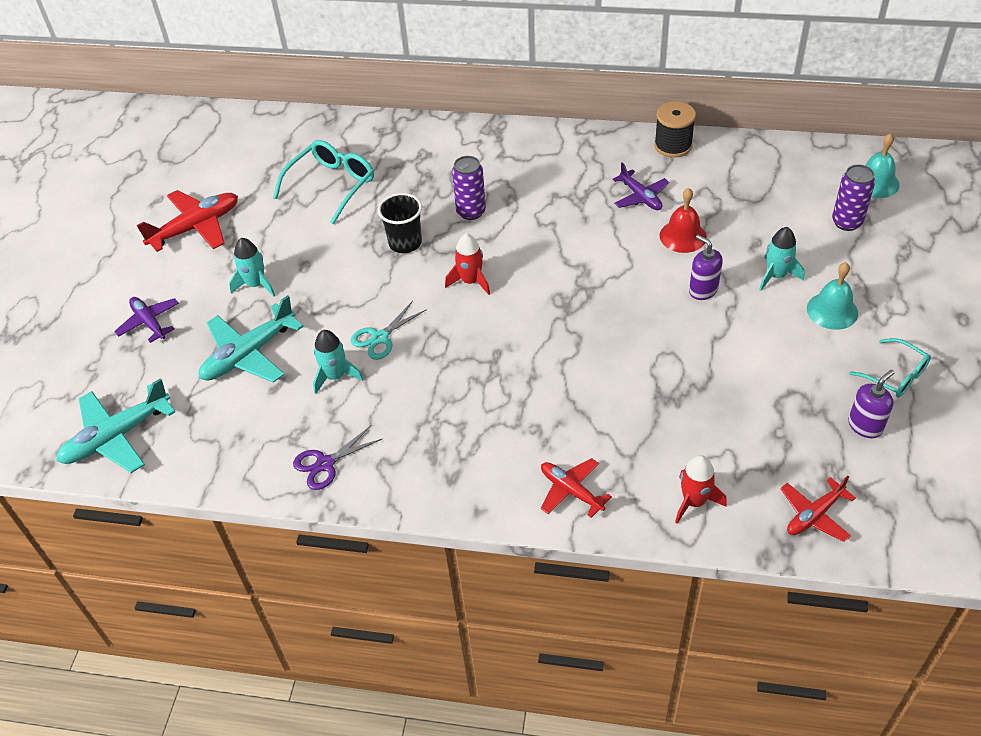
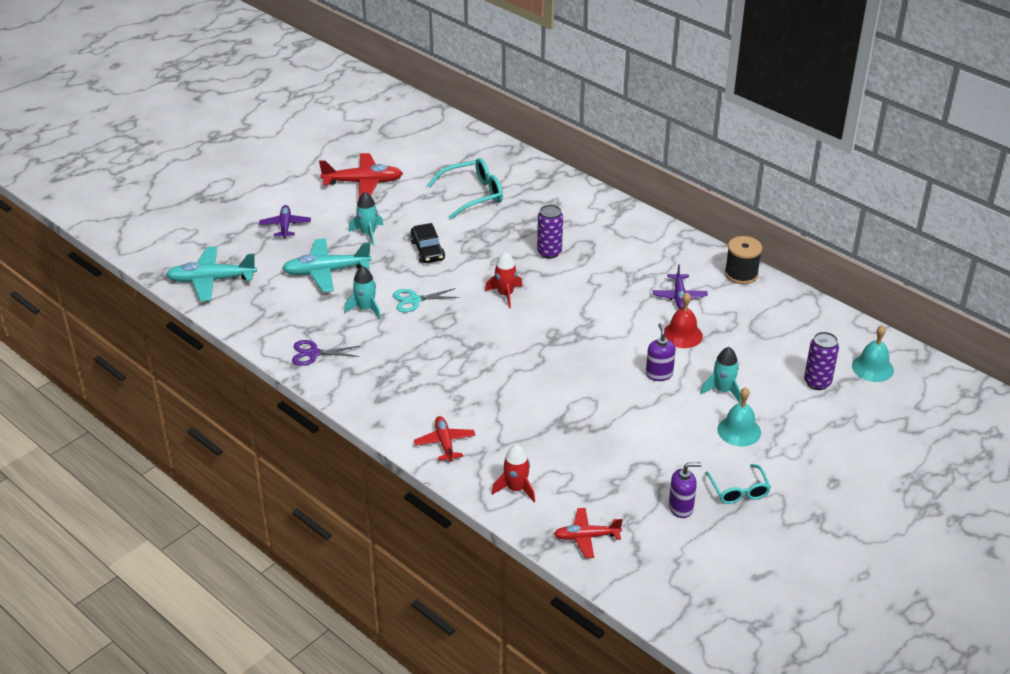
camera: 30 degrees right, 10 degrees down
(341, 272) = (427, 250): none -> black car
(405, 243) = (486, 252): black cup -> none

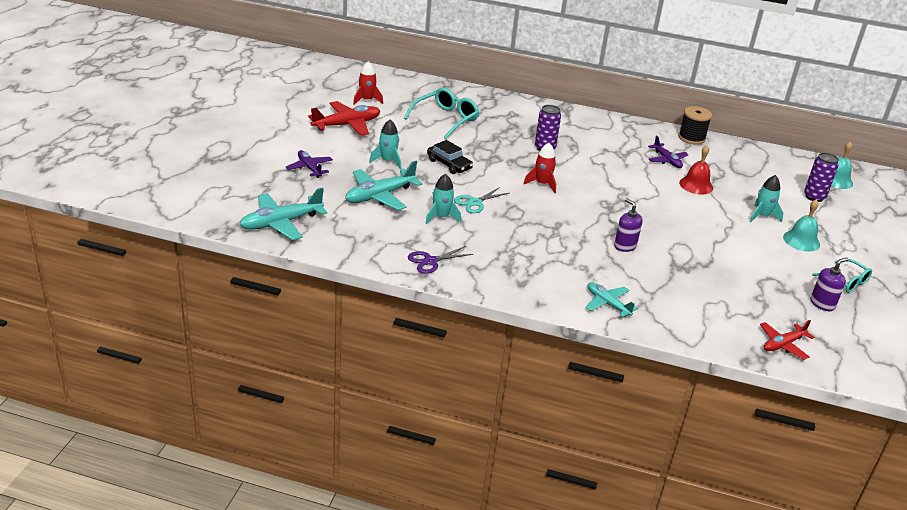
camera: 30 degrees left, 5 degrees down
(445, 443) = (607, 304): red plane -> turquoise plane
(516, 489) = (696, 323): red rocket -> red rocket (367, 100)
(659, 374) = (709, 215): purple soap dispenser -> purple soap dispenser (625, 246)

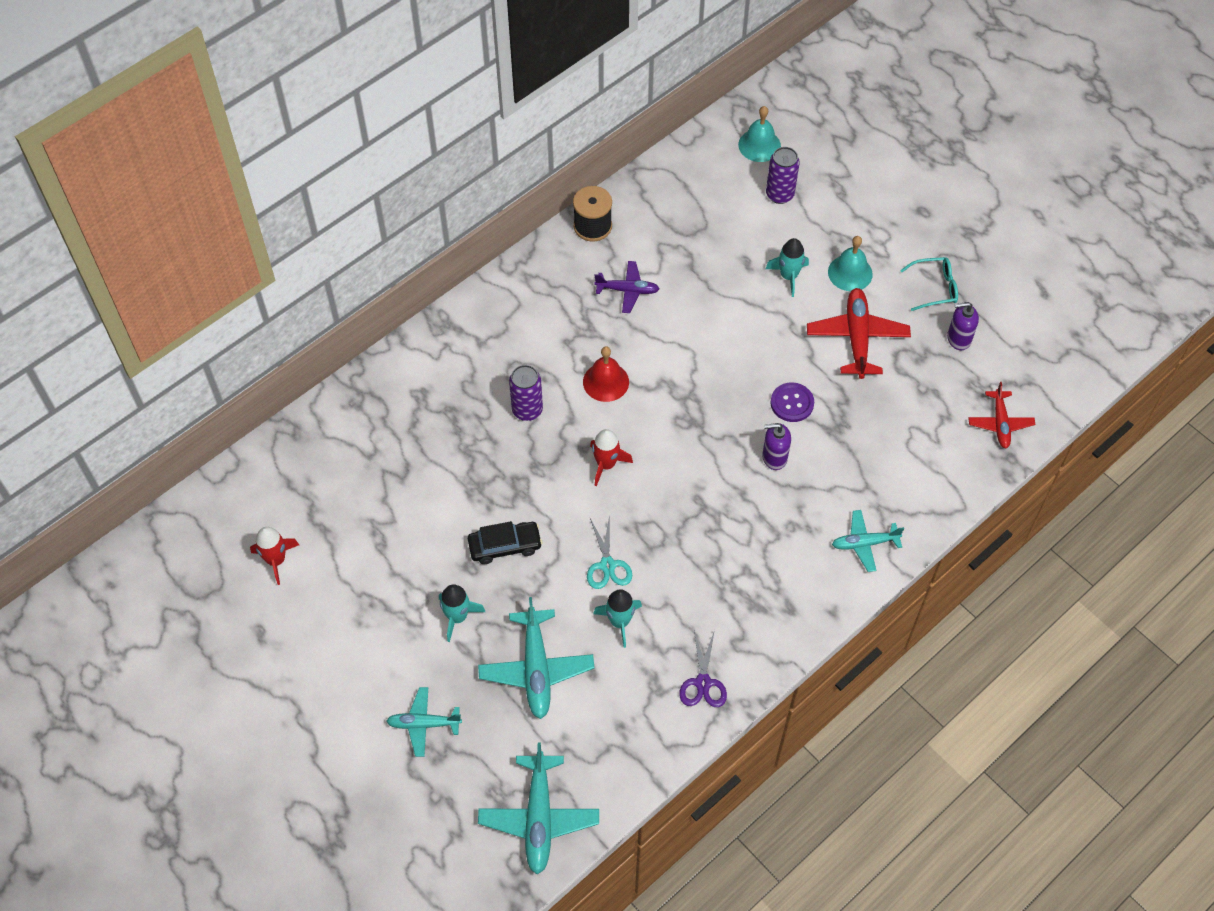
camera: 55 degrees left, 25 degrees up
(309, 168) = (424, 724): purple plane -> turquoise plane
(347, 125) = (333, 621): red plane -> red plane (857, 338)
(446, 119) = (388, 486): turquoise glasses -> none
(673, 243) = (792, 403): none -> purple button
(696, 185) = (695, 298): red bell -> red bell (606, 382)
(822, 304) = (958, 338): purple soap dispenser -> purple soap dispenser turned 90 degrees counterclockwise

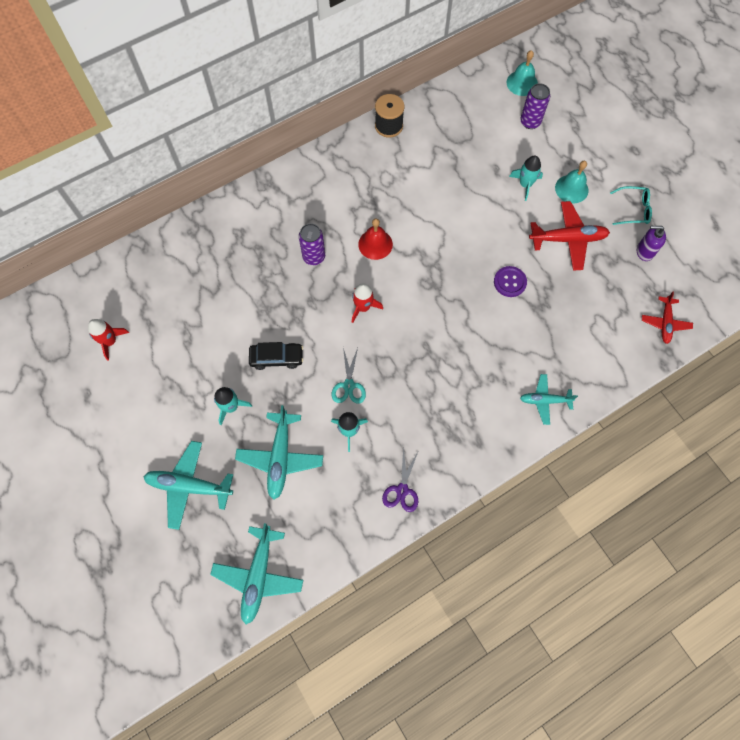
camera: 10 degrees right, 10 degrees up
(424, 724) = (189, 486): turquoise plane -> turquoise plane, size x1.61
(627, 290) = (404, 177): purple plane -> none
(774, 457) = (489, 322): purple soap dispenser -> none
(857, 338) = (568, 239): red plane -> red plane turned 75 degrees clockwise

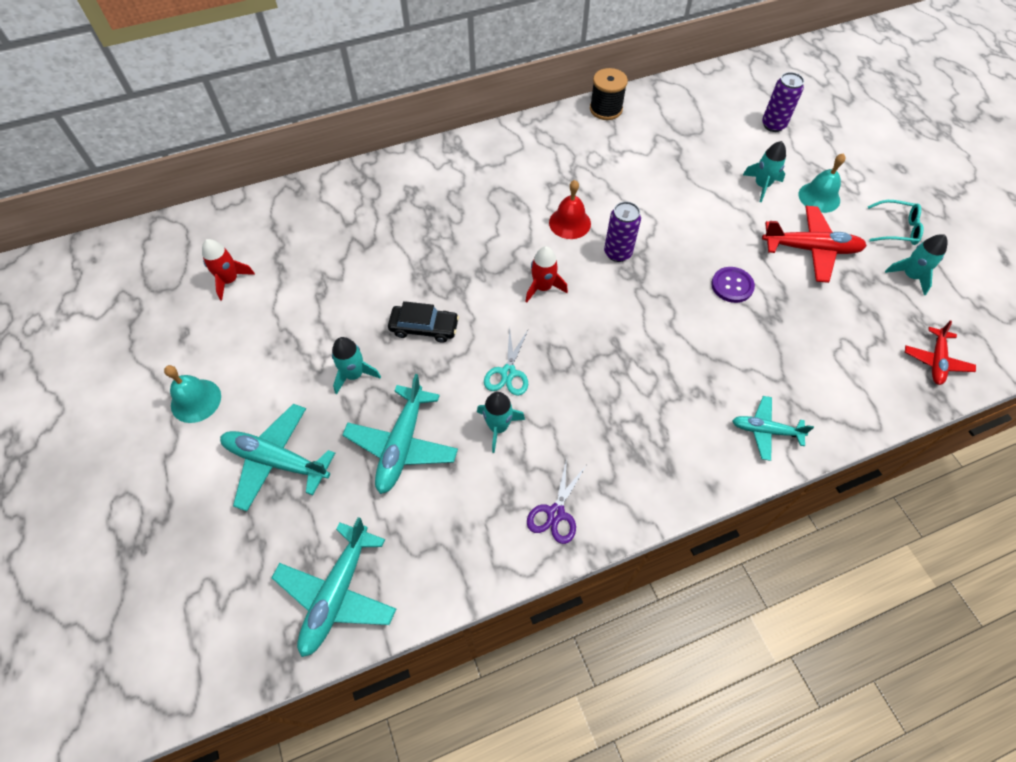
camera: 10 degrees right, 10 degrees down
(314, 257) = (493, 226): purple can -> purple can (617, 253)
(522, 83) = (767, 87): turquoise bell -> turquoise bell (196, 400)
(644, 251) = (910, 276): purple soap dispenser -> turquoise rocket

